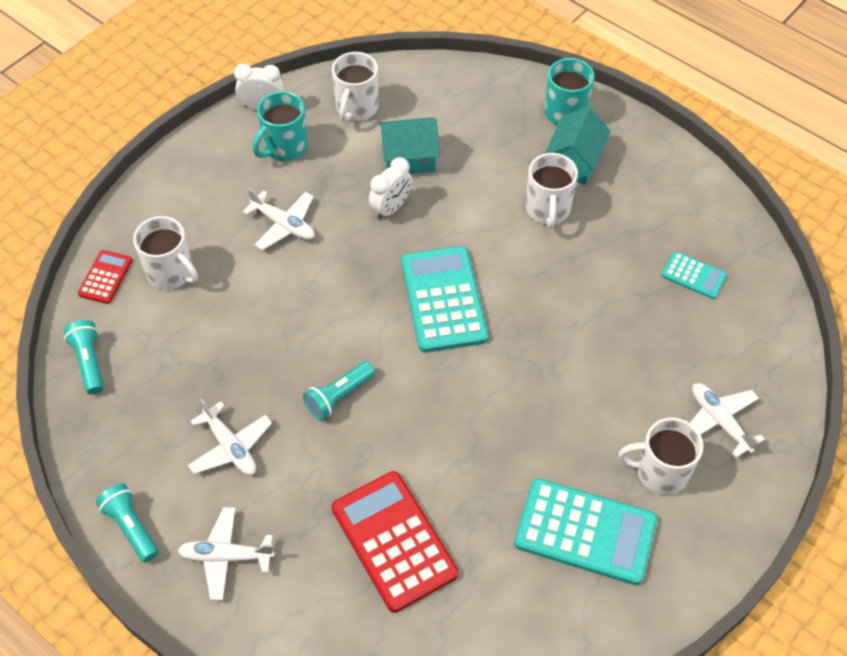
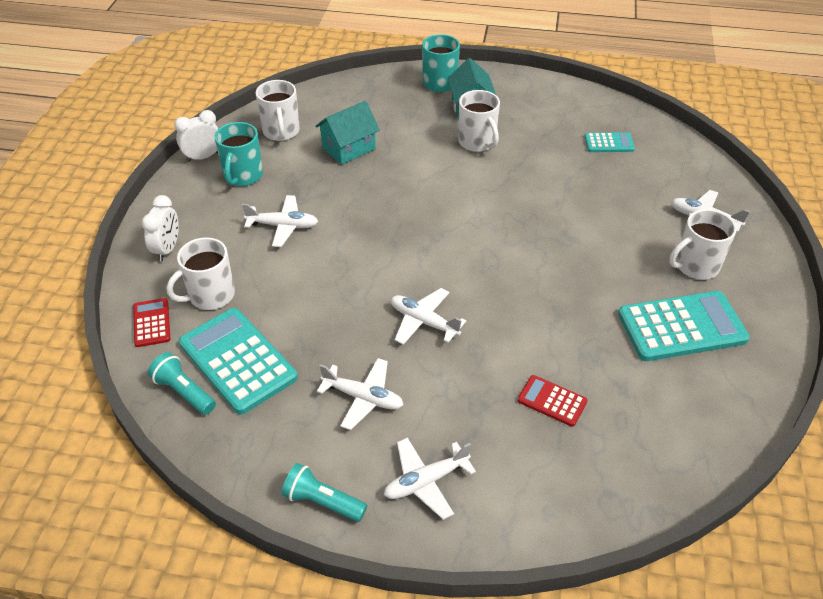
camera: 30 degrees left, 10 degrees down
(171, 272) = (210, 295): white mug -> white mug turned 135 degrees clockwise
(339, 396) = (424, 322): turquoise flashlight -> white plane
(391, 208) = (361, 183): white clock -> white clock (167, 249)
(394, 541) = (552, 401): red calculator -> red calculator, size x0.51
(443, 299) = (450, 225): turquoise calculator -> turquoise calculator (238, 360)

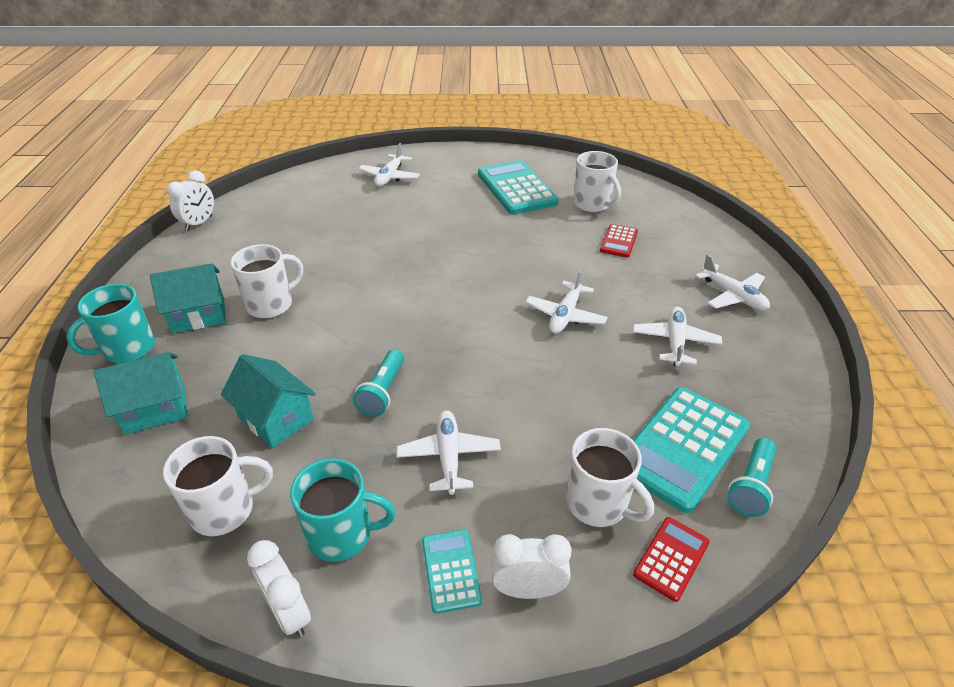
camera: 100 degrees left, 5 degrees down
(152, 323) = (671, 558): red calculator -> red calculator turned 150 degrees clockwise
(323, 502) = (793, 350): turquoise flashlight -> turquoise flashlight (382, 392)
(375, 99) = (155, 409): none -> turquoise house
(605, 99) = (199, 223): none -> white clock
(609, 143) = (280, 220): turquoise calculator -> turquoise calculator (451, 570)
(695, 266) = (447, 181): white mug -> white mug (592, 204)

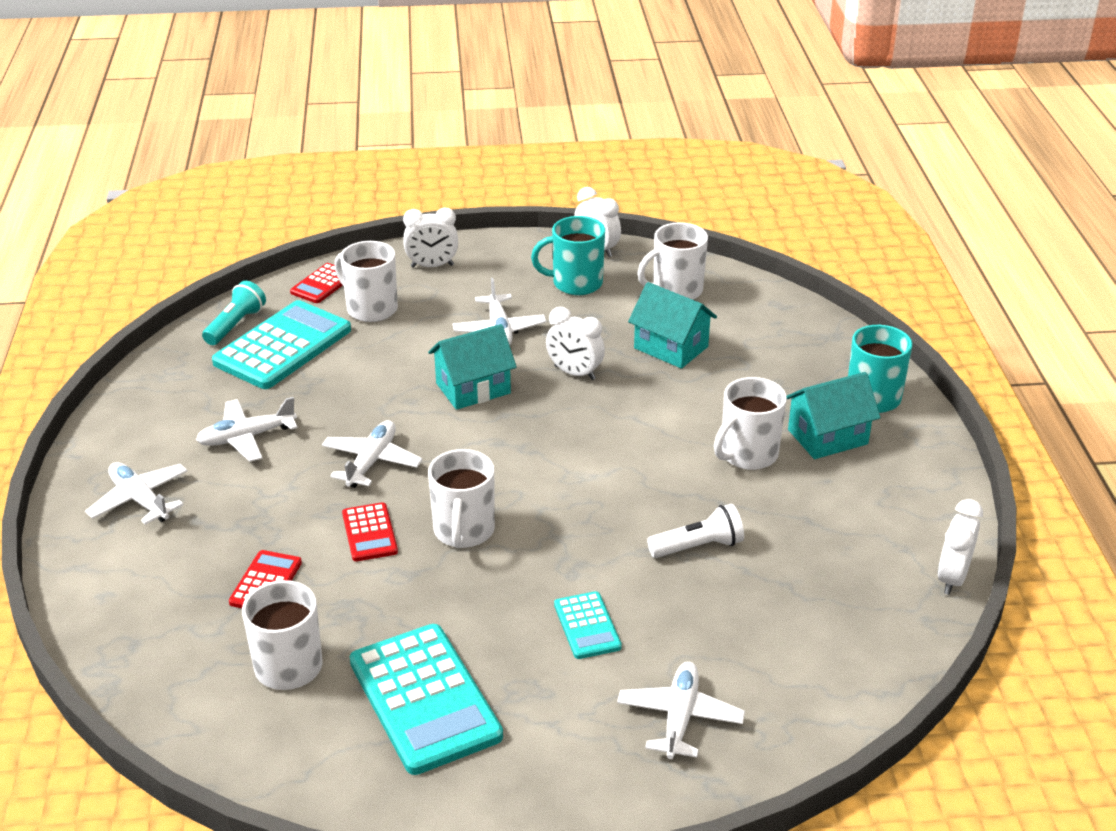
camera: 175 degrees right, 5 degrees down
(155, 409) = (793, 348): turquoise house -> turquoise house (473, 388)
(342, 247) = (698, 546): none -> white flashlight
(382, 392) = (574, 373): turquoise flashlight -> white clock
(451, 570) = (488, 271): turquoise calculator -> turquoise calculator (587, 626)
(494, 263) = (463, 531): none -> white mug
(558, 265) = (369, 533): none -> red calculator
(675, 342) = (247, 437): white plane -> white plane turned 60 degrees clockwise

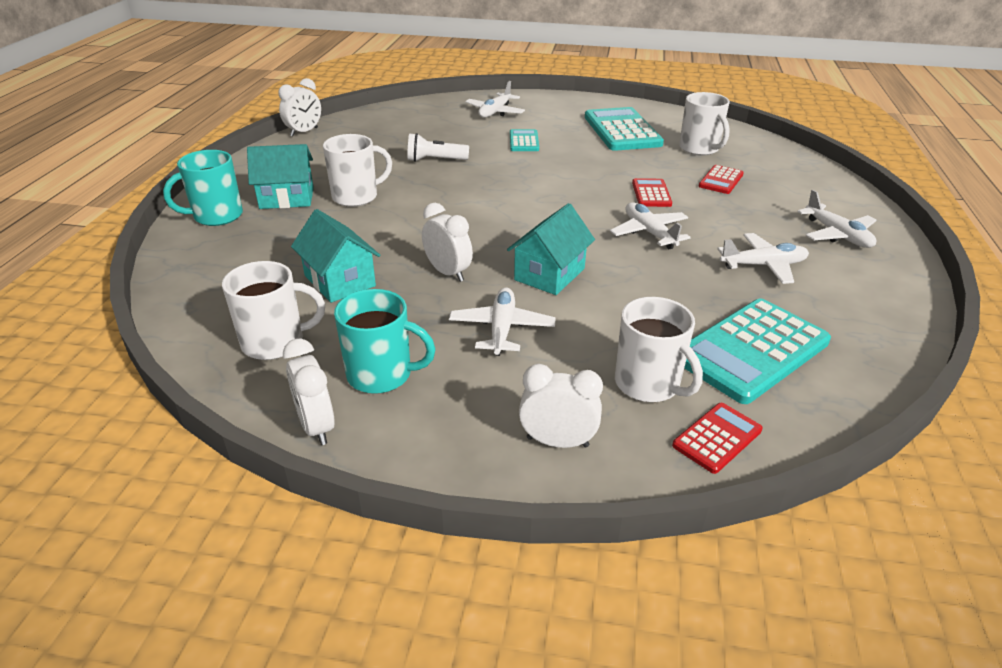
camera: 165 degrees left, 0 degrees up
(235, 325) = (821, 390): turquoise flashlight -> none
(371, 462) = (649, 233): white plane -> white plane turned 120 degrees clockwise
(463, 531) = (584, 186): white mug -> none
(473, 388) = (549, 274): turquoise house -> turquoise house turned 45 degrees counterclockwise

